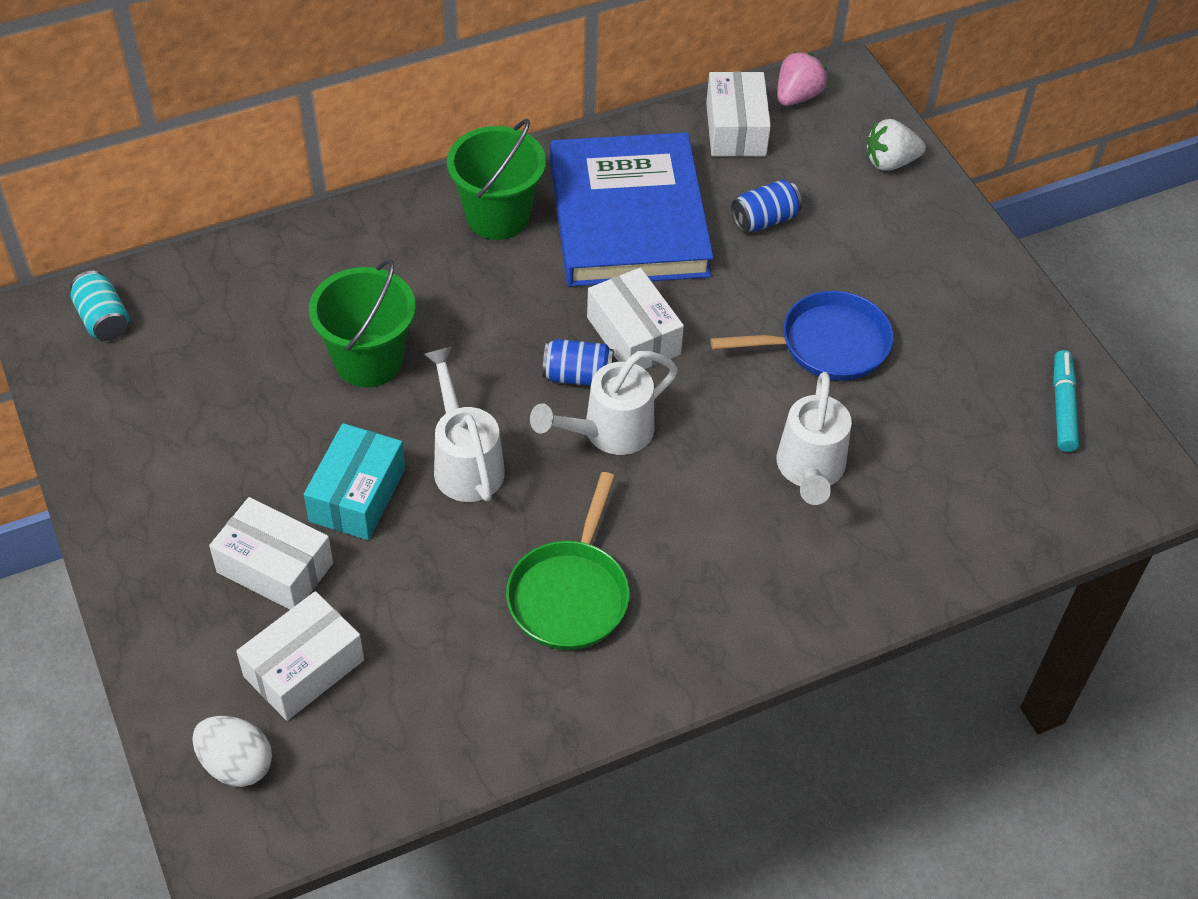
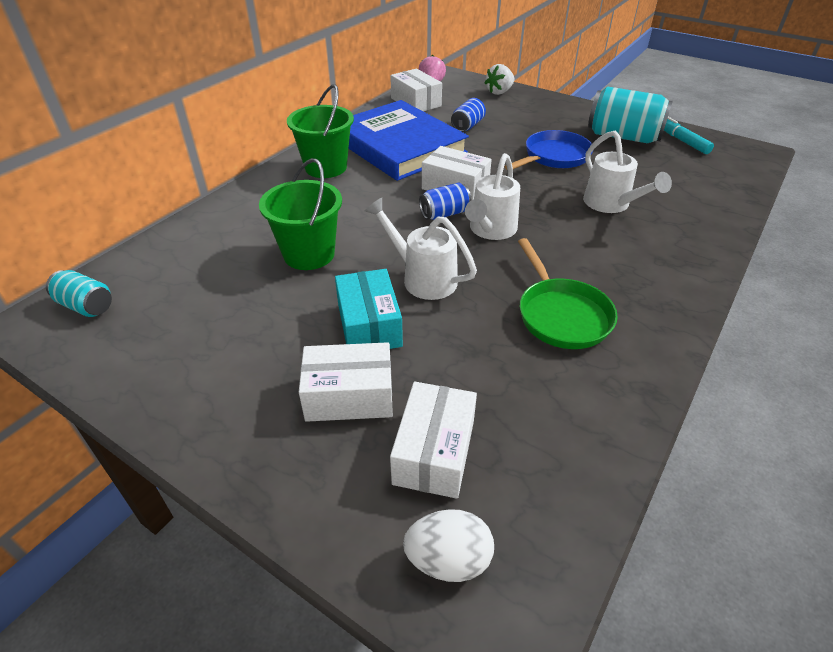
camera: 30 degrees left, 10 degrees down
(979, 354) = (623, 137): none -> turquoise can

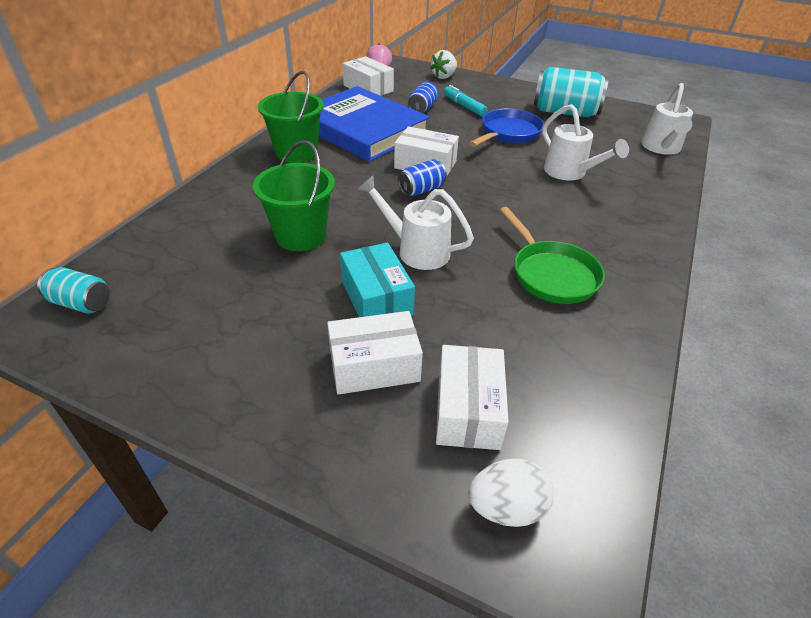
camera: 10 degrees left, 0 degrees up
(490, 230) = (468, 202): white watering can -> white watering can (661, 148)
(682, 141) = (616, 114): turquoise marker -> turquoise marker (464, 106)

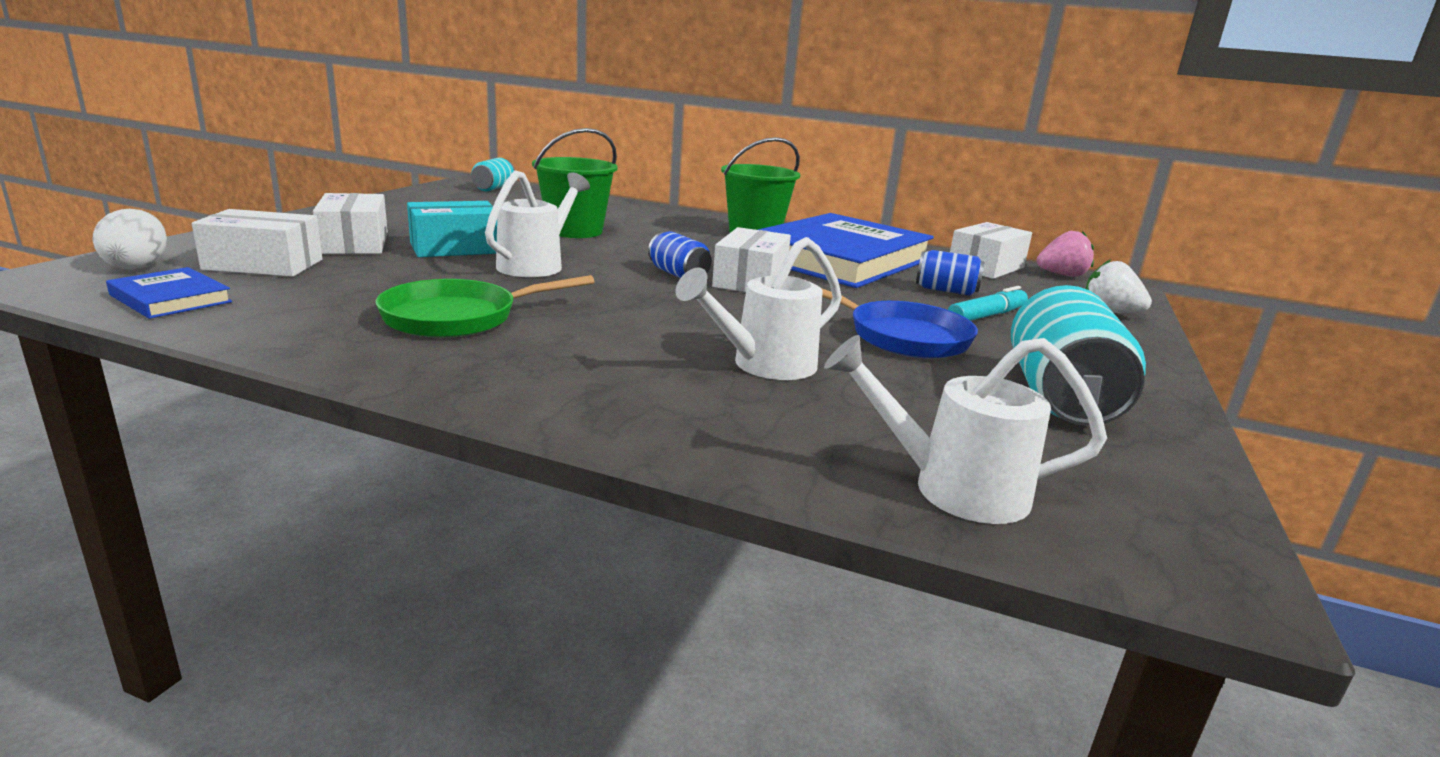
camera: 85 degrees right, 20 degrees down
(584, 436) = (171, 298): none -> blue book

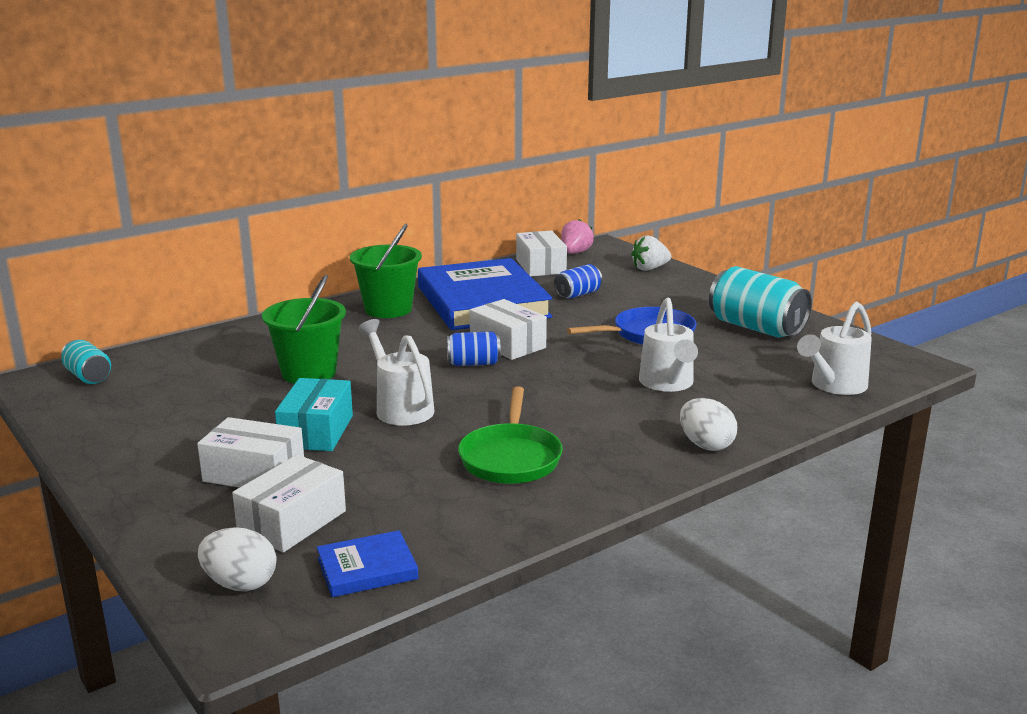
camera: 55 degrees left, 0 degrees up
(595, 412) = (706, 445): none -> white egg
(986, 316) = (631, 301): turquoise marker -> none

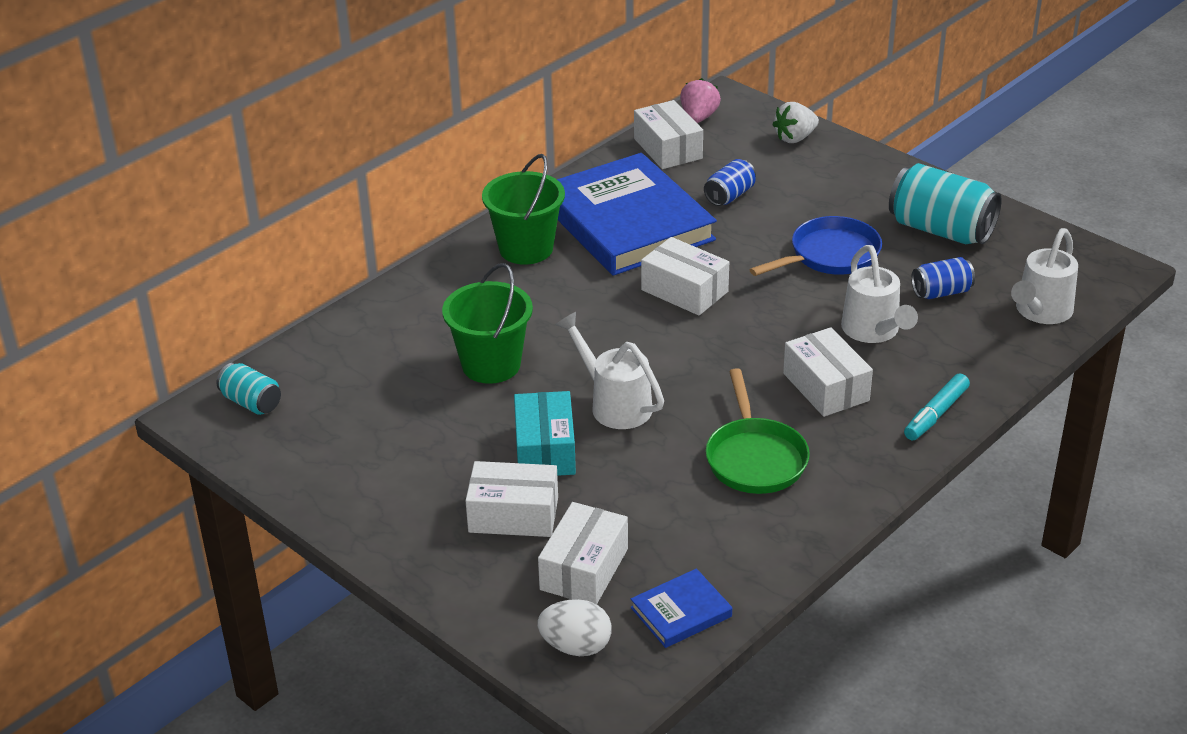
camera: 10 degrees left, 15 degrees up
(473, 363) = (661, 327): blue can -> blue can (941, 292)
(605, 416) = (826, 387): none -> white box
(706, 445) = (936, 414): white egg -> turquoise marker

